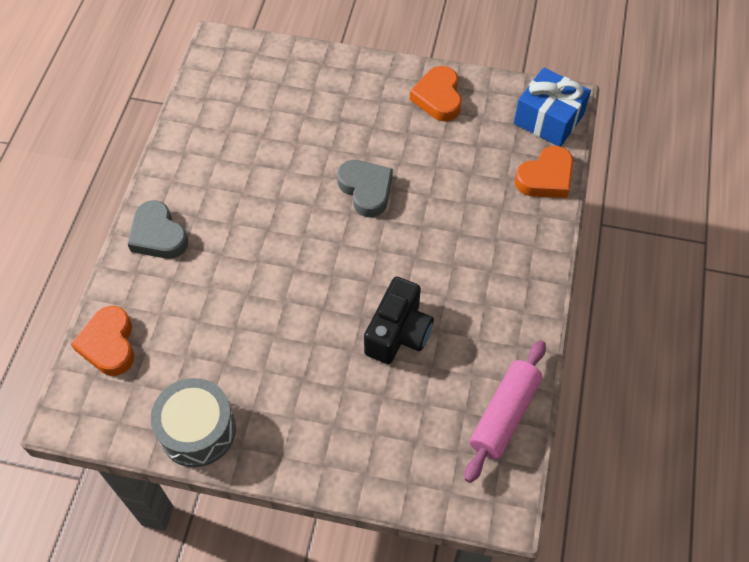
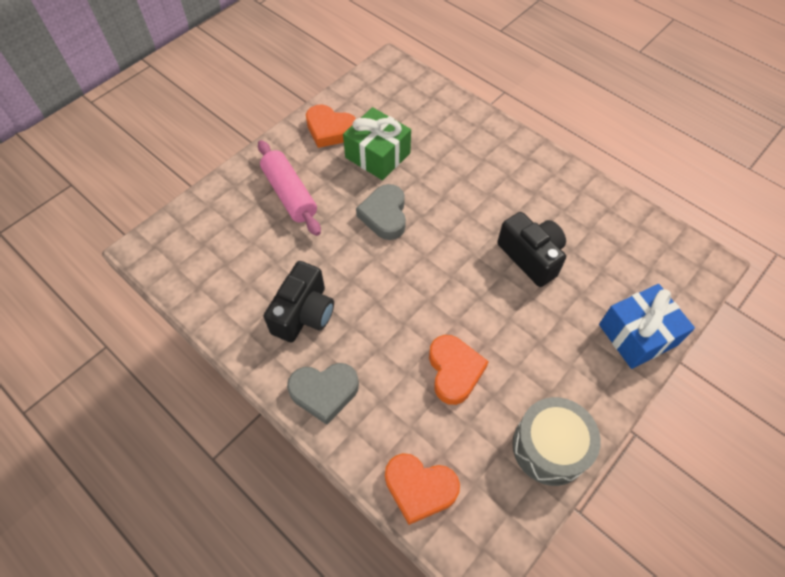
camera: 60 degrees left, 0 degrees up
(223, 183) = (304, 313): none -> black camera
(366, 190) = (384, 215): grey heart -> grey heart turned 90 degrees counterclockwise
(435, 150) = (377, 155): none -> green gift
(504, 415) = (633, 226): pink rolling pin -> pink rolling pin (289, 194)
(545, 178) = (449, 106): orange heart -> orange heart (454, 371)
(548, 119) = (399, 80): blue gift -> blue gift (637, 335)

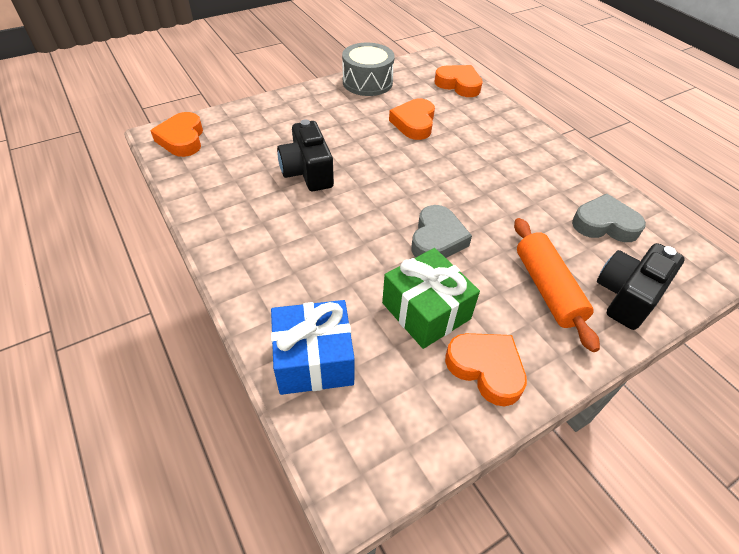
camera: 165 degrees left, 10 degrees down
(289, 194) = (547, 289): pink rolling pin -> orange rolling pin
(304, 313) = (532, 179): black camera -> black camera (627, 296)
(324, 392) = (517, 133): grey heart -> grey heart (604, 224)
(637, 335) = (263, 112): blue gift -> blue gift (314, 359)
(682, 264) = (182, 139): none -> orange heart

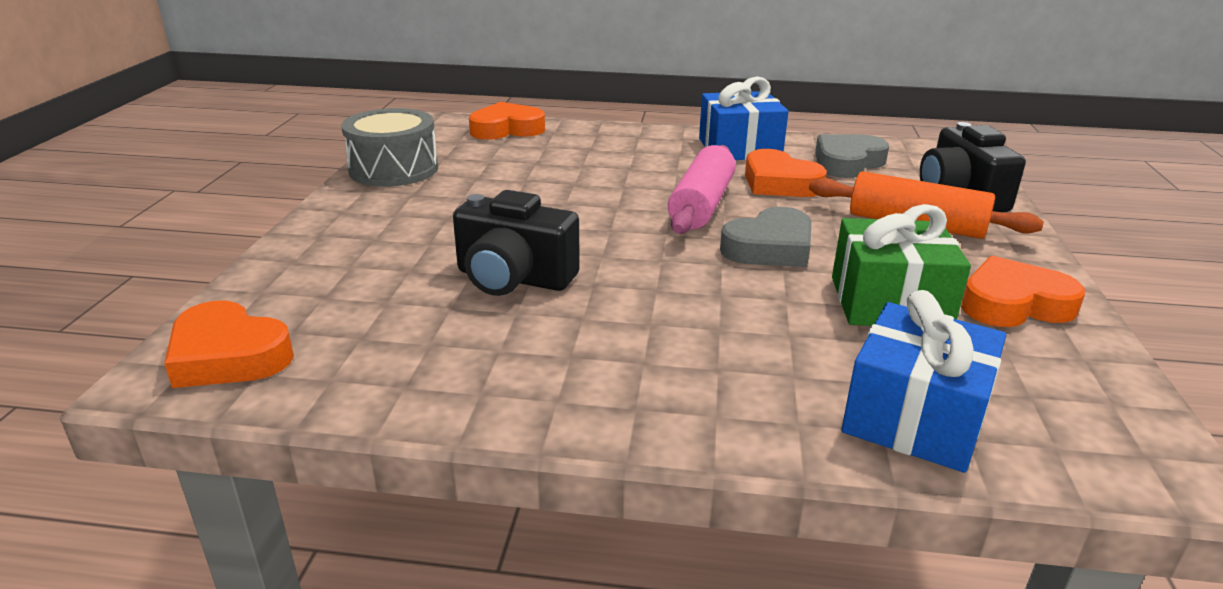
camera: 50 degrees left, 20 degrees down
(414, 123) = (533, 177): orange heart -> orange heart (779, 183)
(437, 239) = (770, 248): grey heart -> grey heart turned 90 degrees clockwise
(458, 192) = (702, 205): none -> pink rolling pin
(558, 171) = (739, 148): none -> blue gift

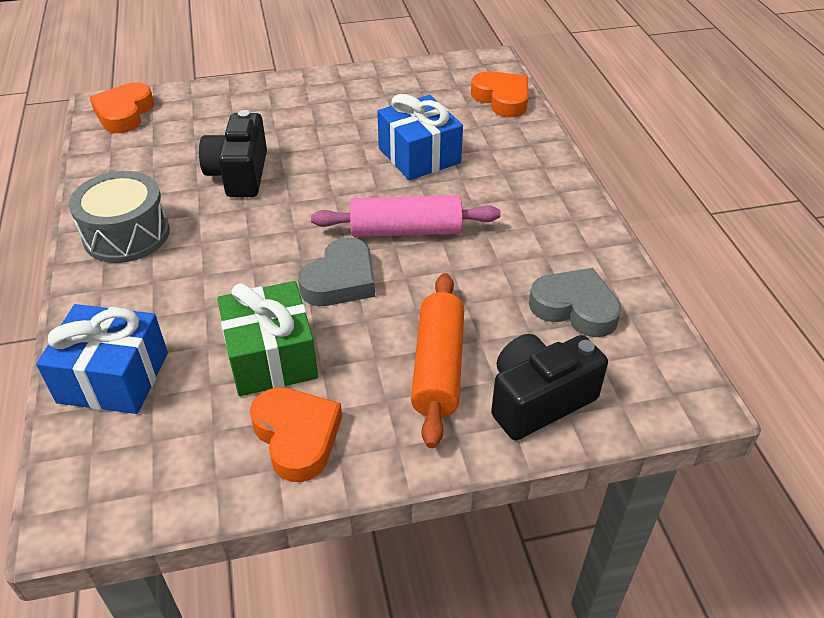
camera: 70 degrees right, 15 degrees up
(394, 169) = (383, 79): grey drum -> grey drum (126, 234)
(739, 148) = (559, 230): blue gift -> blue gift (419, 155)
(770, 248) = (341, 280): grey heart -> grey heart turned 90 degrees counterclockwise
(779, 183) = (485, 268): orange heart -> none

